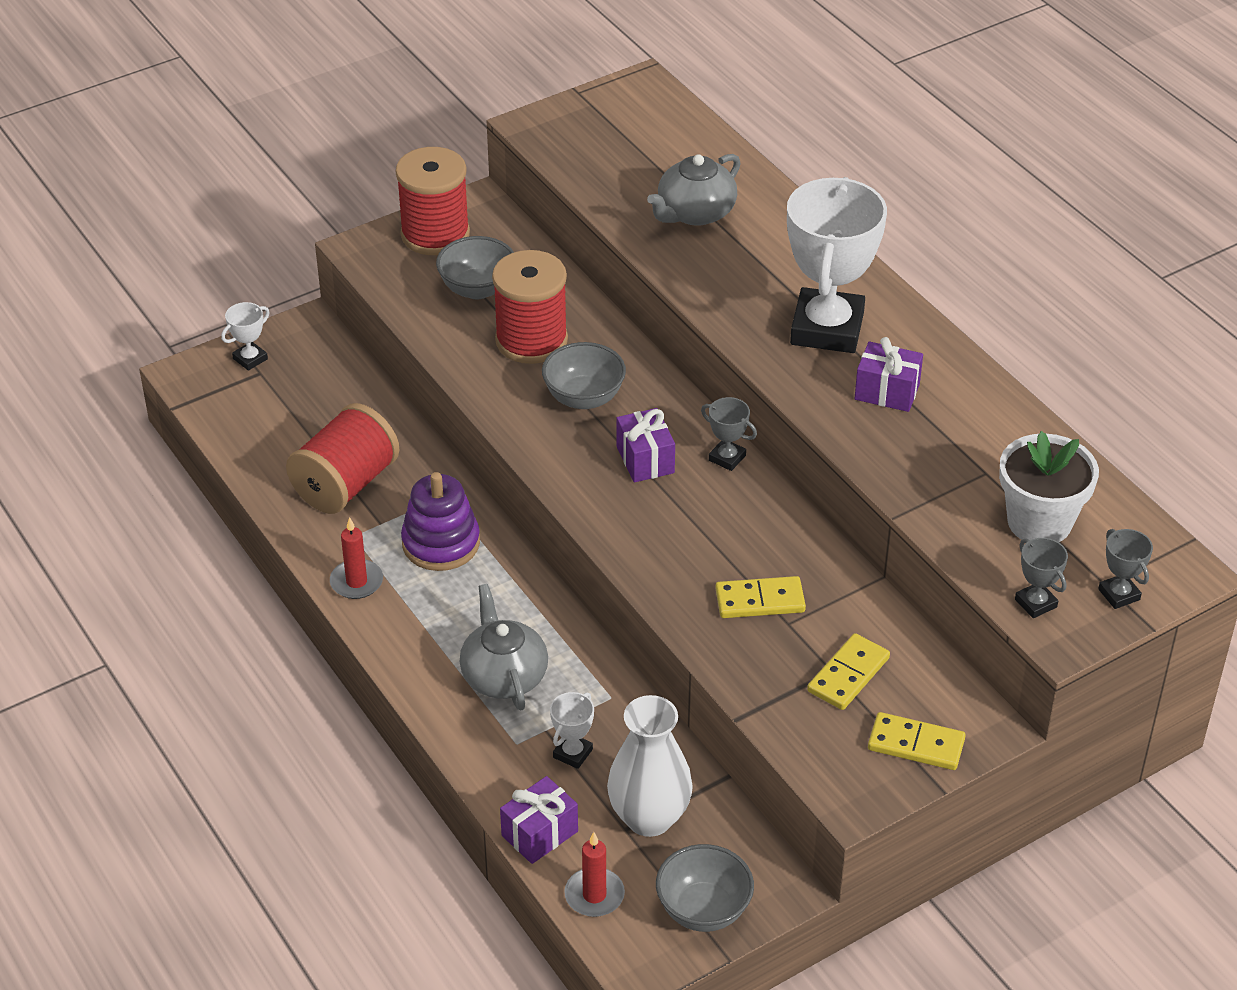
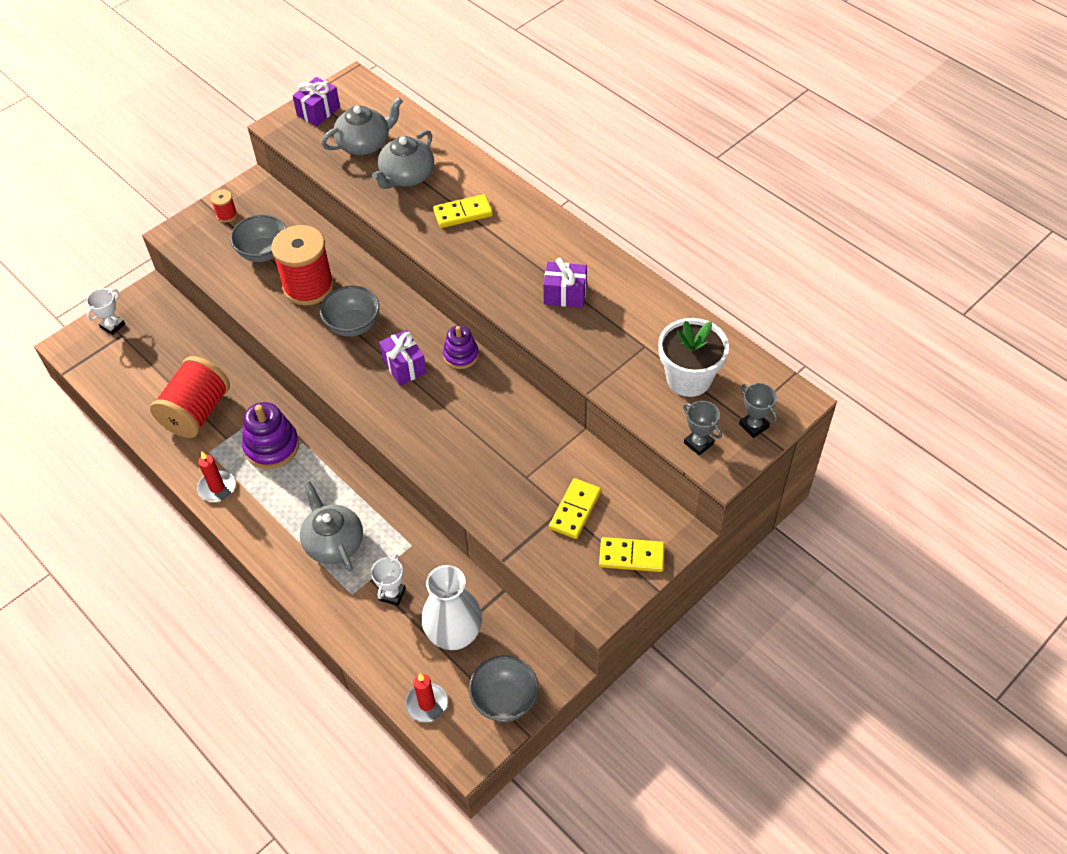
camera: 10 degrees left, 10 degrees up
(435, 234) = (226, 215): red spool -> red spool, size x0.43
(539, 833) = (380, 662): purple gift -> purple gift (318, 111)
(644, 164) = (364, 144): none -> grey teapot
(727, 458) = (461, 355): grey trophy -> purple stacking toy
(760, 601) = (503, 463): yellow domino -> yellow domino (463, 213)
(827, 328) = (514, 252): white trophy -> none

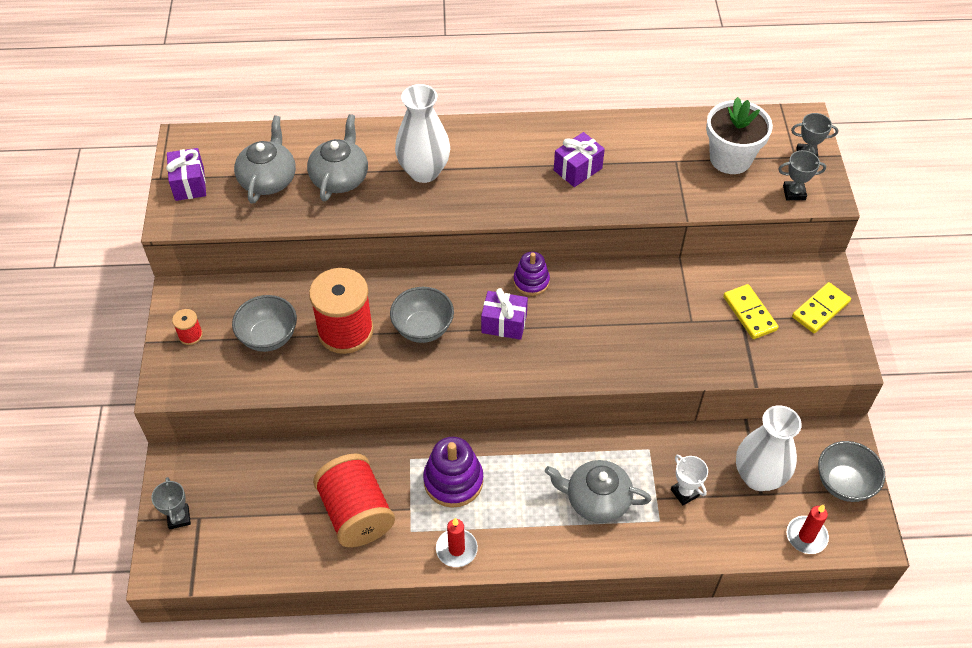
camera: 50 degrees left, 0 degrees up
(112, 326) = (179, 517): white trophy -> grey trophy
(406, 176) = (340, 178): grey teapot -> grey teapot turned 150 degrees counterclockwise
(463, 213) = (424, 171): yellow domino -> white vase

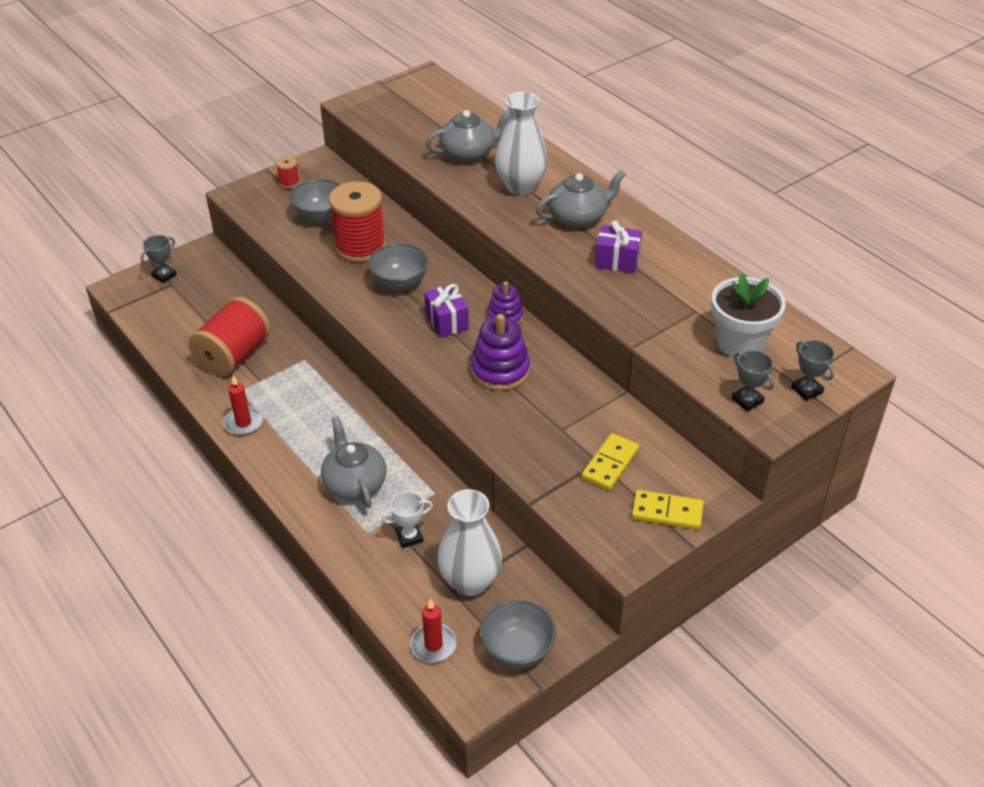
camera: 55 degrees right, 10 degrees down
(189, 184) = (390, 96): purple gift -> none
(268, 179) = (431, 124): grey teapot -> grey teapot (578, 217)
(453, 481) = (304, 392): purple stacking toy -> purple stacking toy (500, 370)
(685, 492) = (409, 537): white trophy -> white trophy turned 45 degrees clockwise

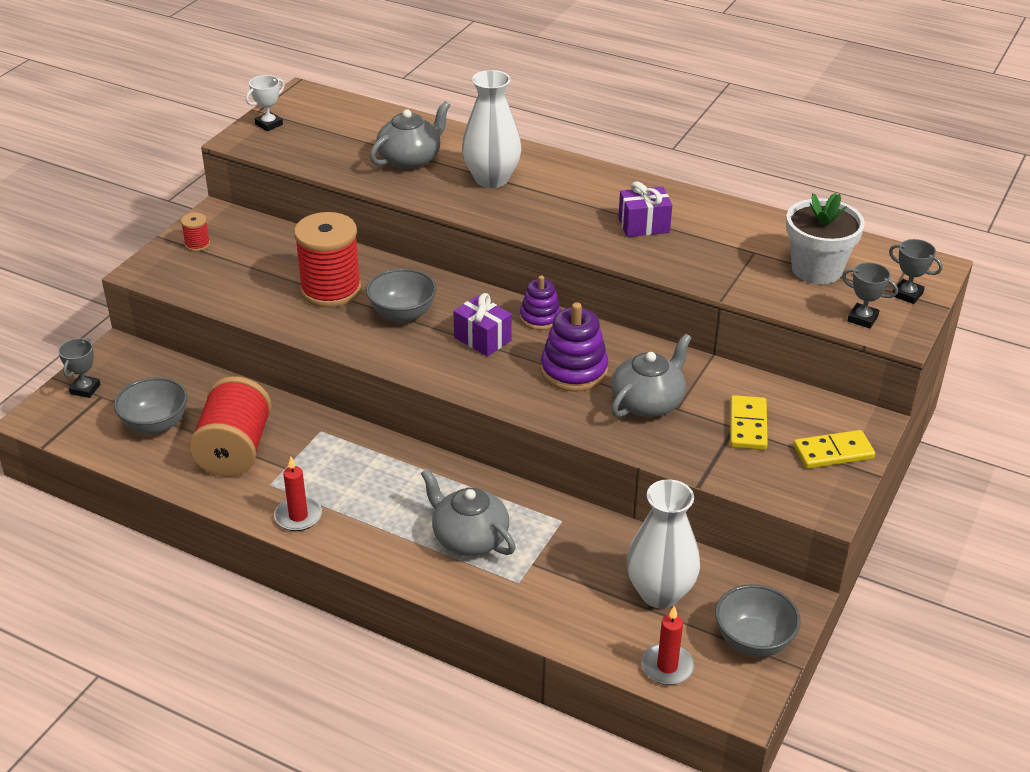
camera: 25 degrees left, 5 degrees down
(320, 216) = (260, 270): grey bowl -> grey bowl (155, 424)
(409, 537) = (566, 571): white trophy -> white trophy (269, 124)
(578, 217) = (573, 194): grey teapot -> grey teapot (648, 402)

